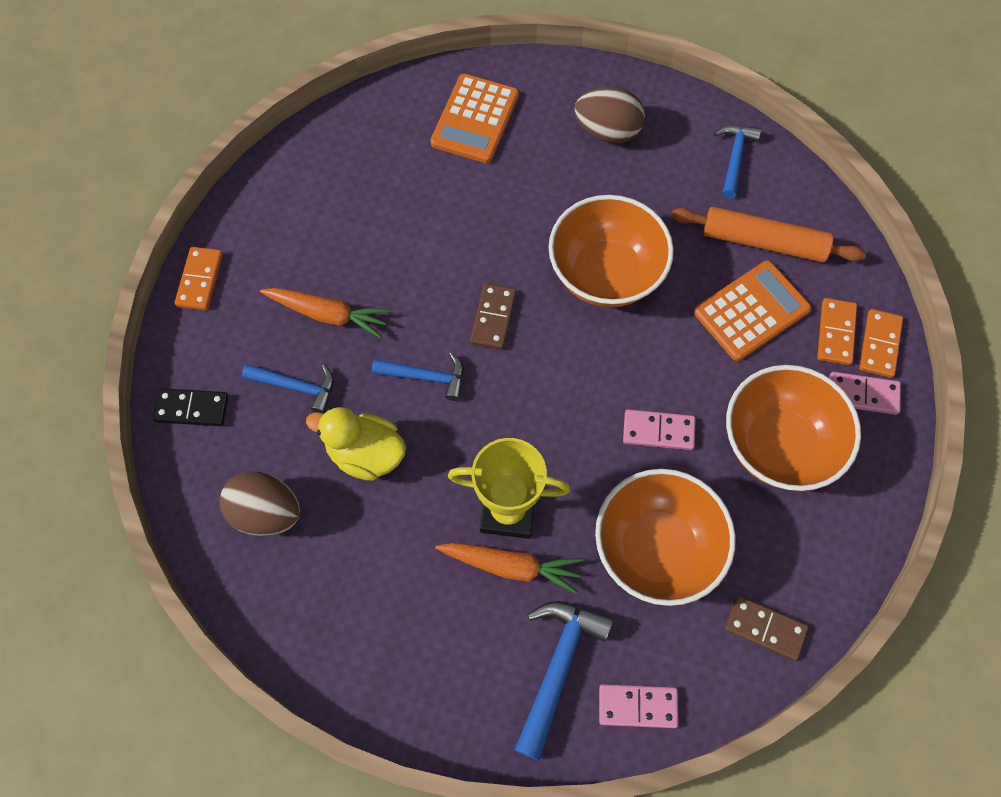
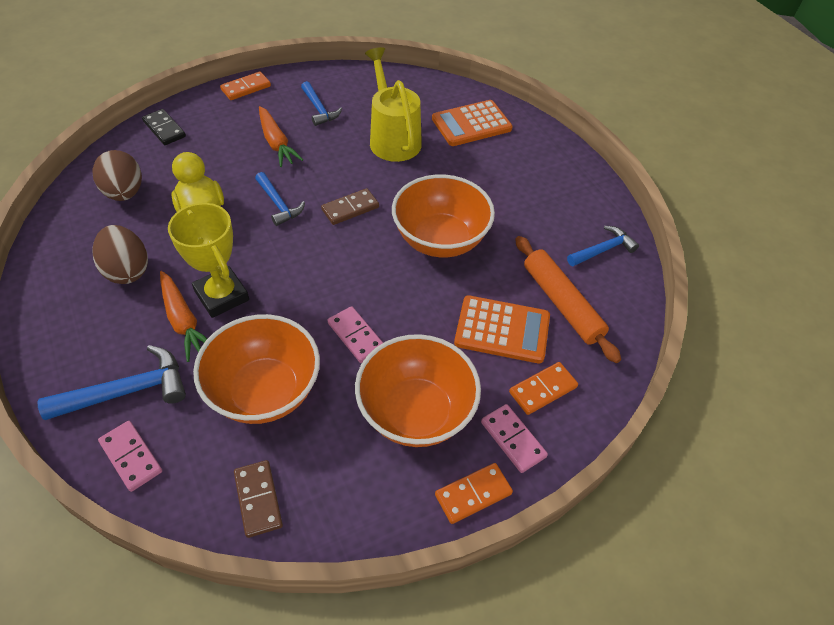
camera: 45 degrees right, 15 degrees down
(296, 387) = (217, 158): blue hammer -> blue hammer (319, 109)
(426, 203) = (392, 138): none -> yellow watering can
(607, 131) = (539, 180): brown egg -> brown egg (127, 270)
(879, 344) = (565, 423): orange domino -> orange domino (473, 494)

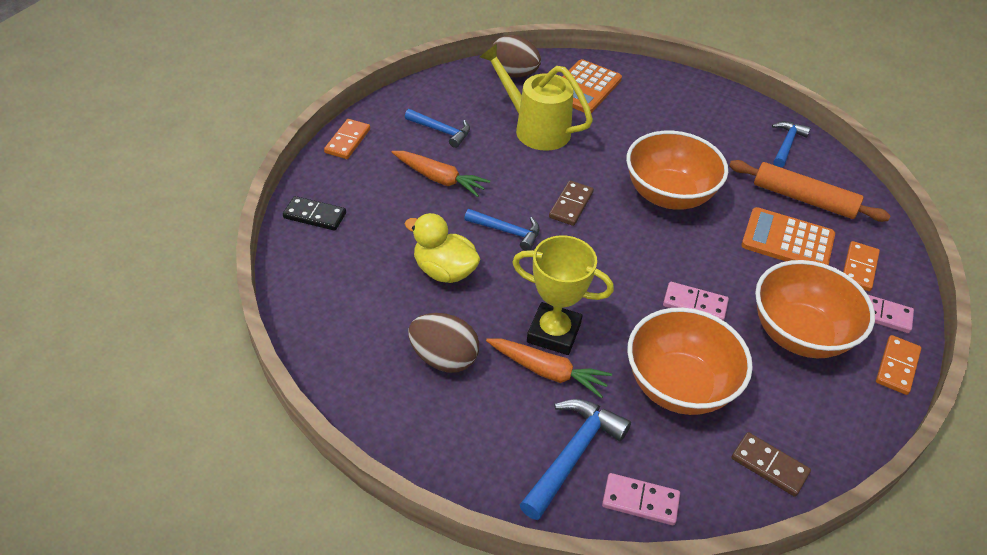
camera: 35 degrees left, 5 degrees down
(124, 193) = (352, 293): brown egg -> brown egg (514, 74)
(502, 330) = (787, 240): orange calculator -> orange calculator turned 135 degrees counterclockwise

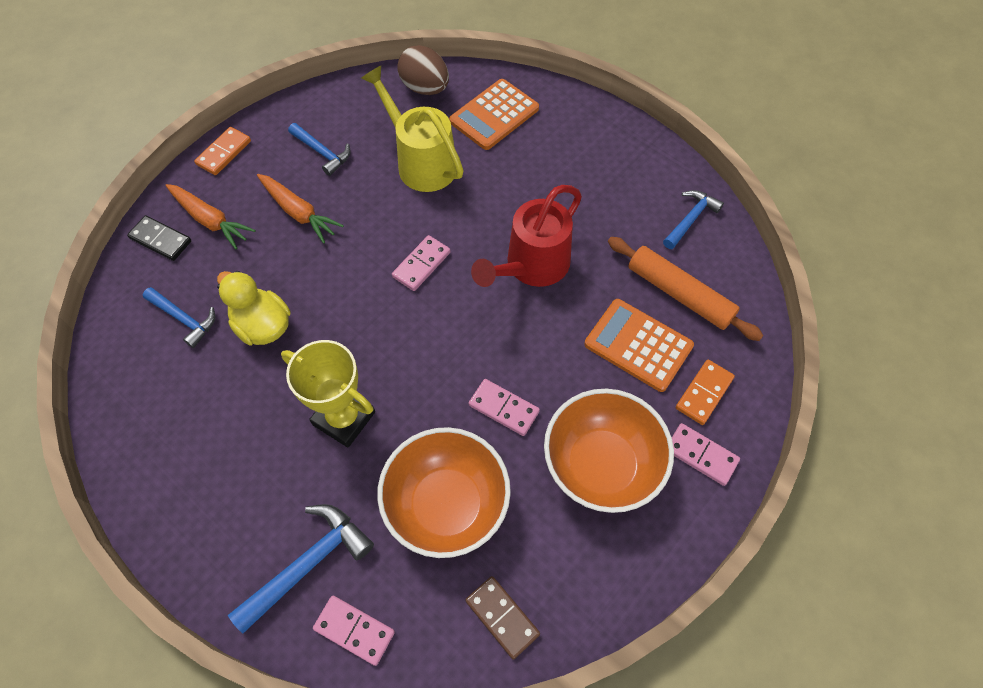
camera: 15 degrees right, 15 degrees up
(444, 358) = (225, 429): brown egg -> none
(507, 231) = (343, 288): blue hammer -> blue hammer (184, 319)
(547, 371) = (320, 463): orange carrot -> orange carrot (210, 220)
(571, 205) = (421, 265): brown domino -> pink domino
(668, 195) = (531, 267): orange bowl -> red watering can
(897, 366) = (692, 524): orange domino -> none

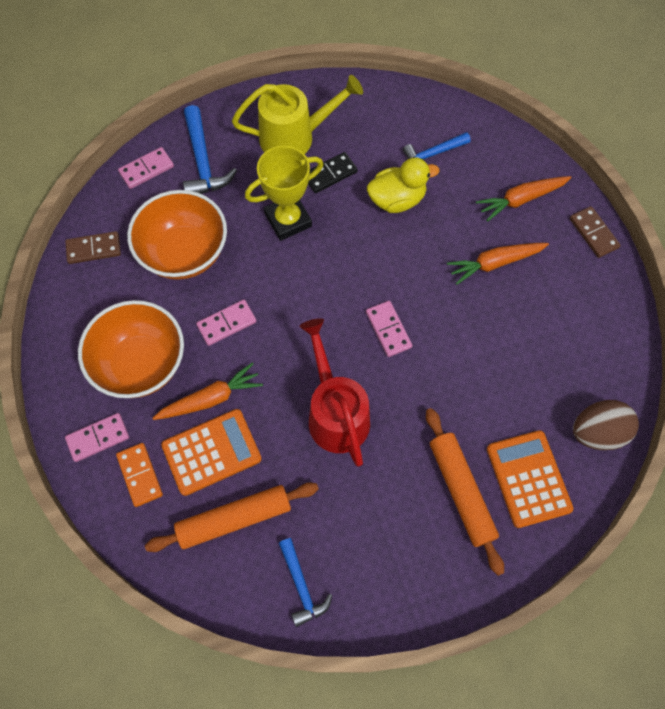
camera: 120 degrees right, 5 degrees up
(161, 240) = (519, 162): black domino -> black domino (330, 174)
(224, 153) = (593, 233): orange domino -> brown domino
(322, 152) = (555, 307): blue hammer -> none
(421, 161) = (502, 382): yellow watering can -> yellow watering can (295, 137)
(536, 151) = (461, 491): none -> orange rolling pin
(590, 376) = (210, 399): none -> orange carrot

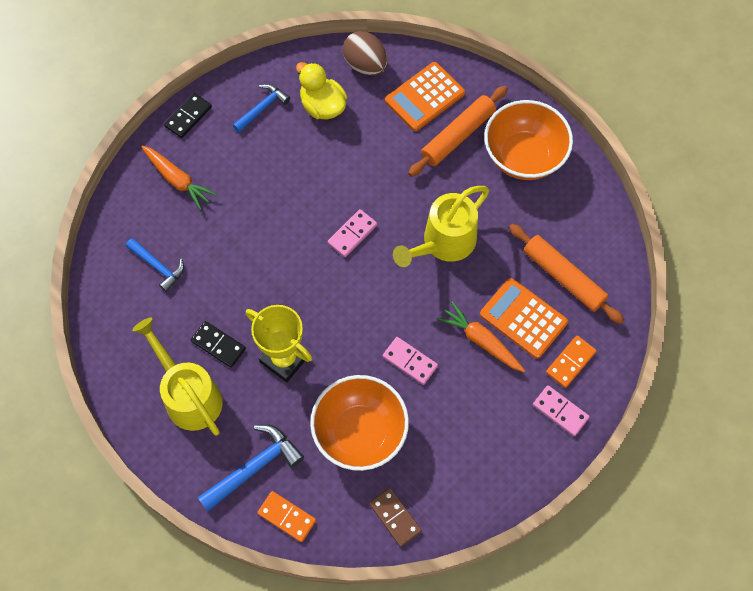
camera: 115 degrees left, 0 degrees up
(140, 364) = (481, 412): orange bowl -> orange bowl (523, 156)
(146, 169) = (286, 517): pink domino -> orange domino
(301, 586) = (583, 211): blue hammer -> blue hammer (262, 108)
(335, 412) = (443, 243): red watering can -> yellow watering can
(397, 199) = (221, 277): yellow duck -> yellow duck (322, 106)
(495, 263) = (251, 178): orange carrot -> none
(593, 233) = (188, 117): brown domino -> black domino

